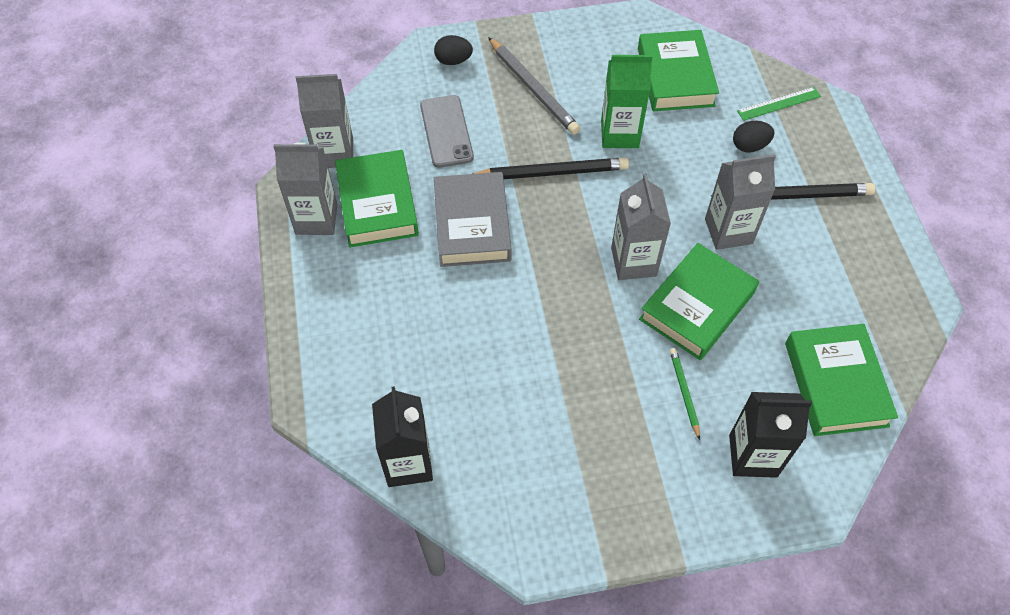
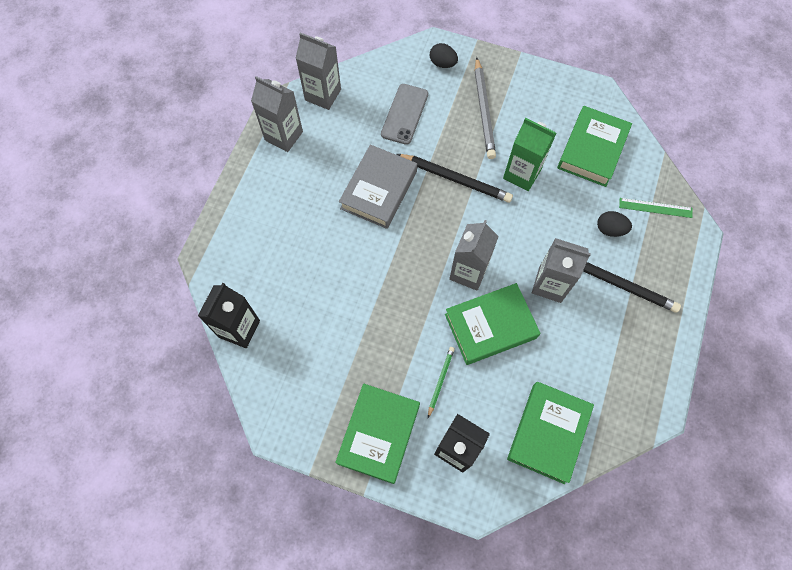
camera: 30 degrees right, 10 degrees up
(377, 204) = (328, 144): green book -> green book (379, 434)

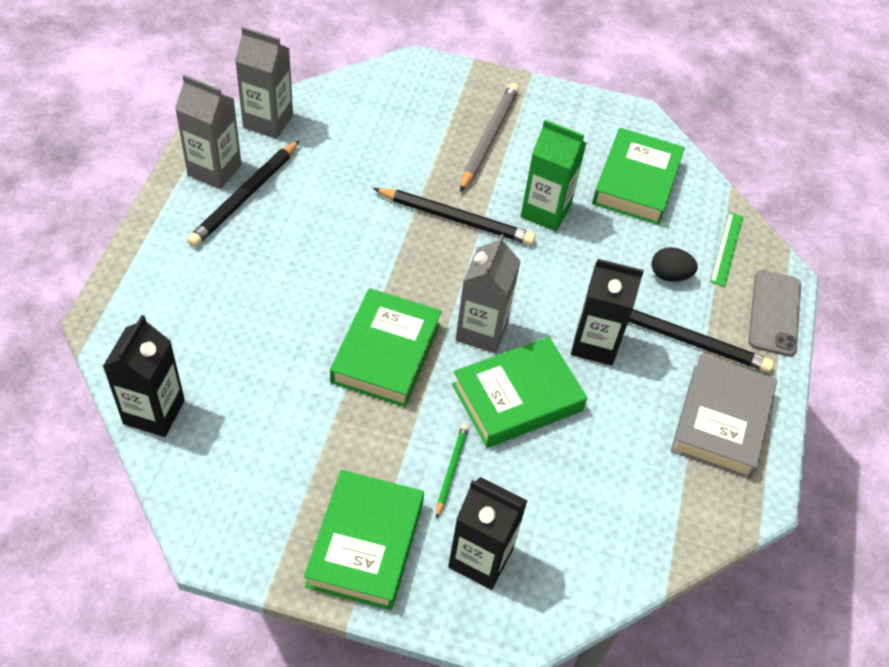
camera: 10 degrees left, 15 degrees down
(305, 158) = (245, 196): none -> black pencil
(379, 190) = (351, 233): grey book -> grey book (721, 421)
(404, 114) = (381, 143): grey phone -> grey phone (774, 313)
(442, 63) = (429, 85): black egg -> none
(484, 110) = (488, 138): grey pencil -> grey pencil turned 150 degrees counterclockwise
(548, 433) = (609, 532): green book -> green book (386, 353)
(550, 284) = (595, 343): grey carton -> black carton
(655, 208) = (726, 248): green ruler -> green ruler turned 75 degrees counterclockwise

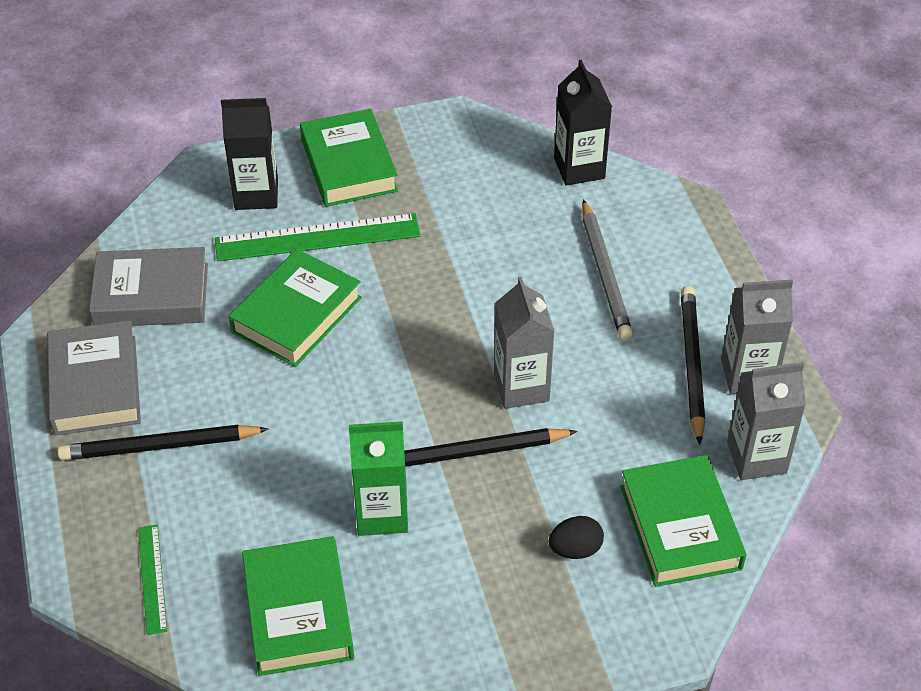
camera: 155 degrees right, 5 degrees down
(386, 353) = (437, 294): green book -> green book (680, 527)
(451, 470) = (317, 238): green pencil -> green ruler
(481, 331) = (366, 355): grey carton -> grey carton (521, 387)
(488, 138) = (507, 575): grey pencil -> grey pencil (605, 274)
(595, 343) = (250, 397): black carton -> none
(638, 489) = (151, 295): none -> grey book
(669, 275) = (206, 509): black egg -> black egg (575, 549)
(774, 313) = (72, 525): grey phone -> none

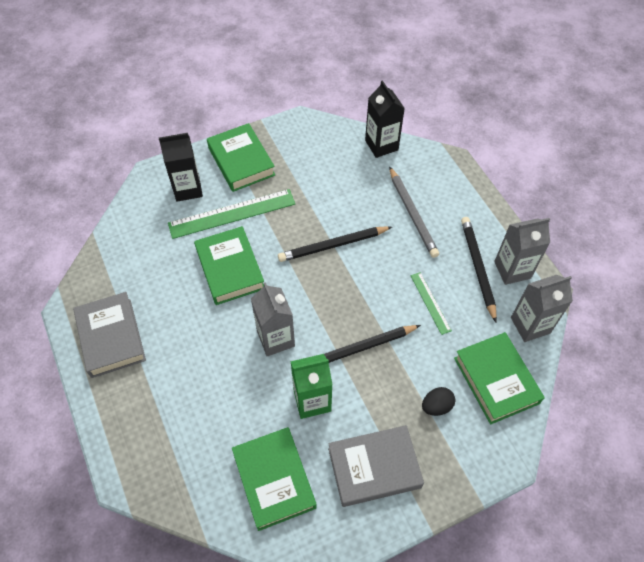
camera: 10 degrees left, 10 degrees up
(151, 295) = (135, 268): grey book -> grey book (374, 468)
(152, 578) = (175, 471): green ruler -> green ruler (430, 302)
(160, 446) = (161, 375): black pencil -> black pencil (333, 245)
(296, 315) = (230, 269): green book -> green book turned 45 degrees counterclockwise
(521, 387) = (379, 298): grey carton -> grey carton (276, 339)

